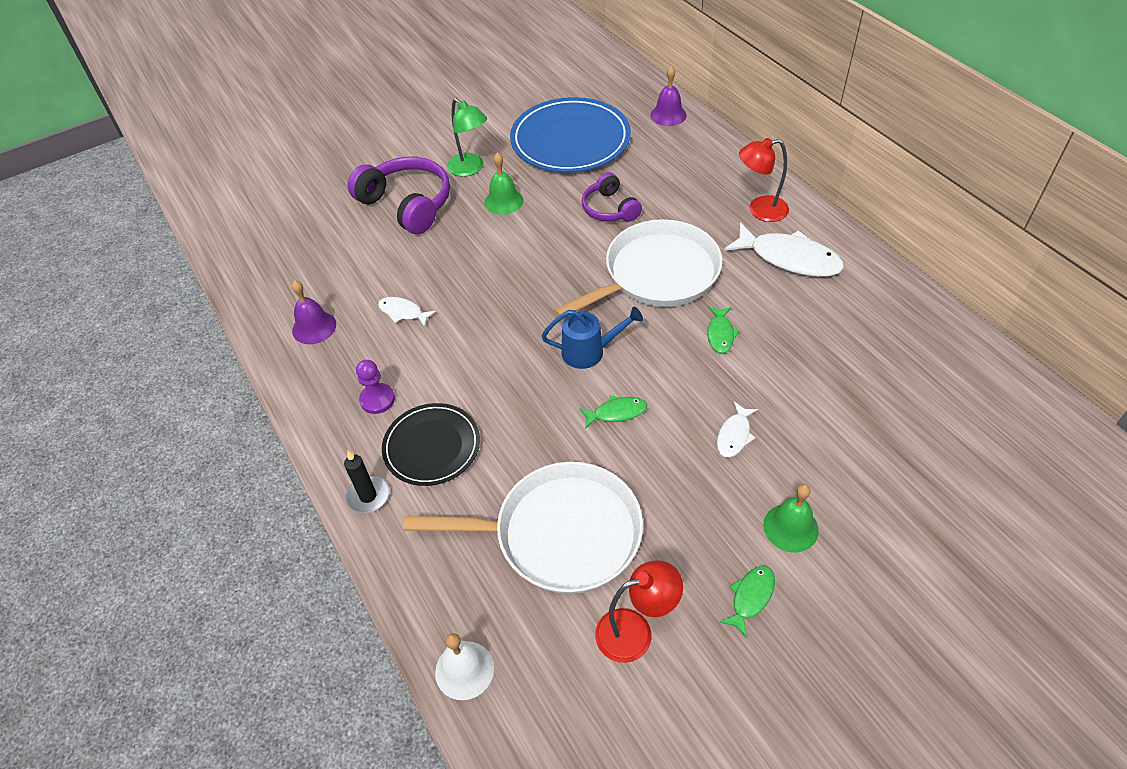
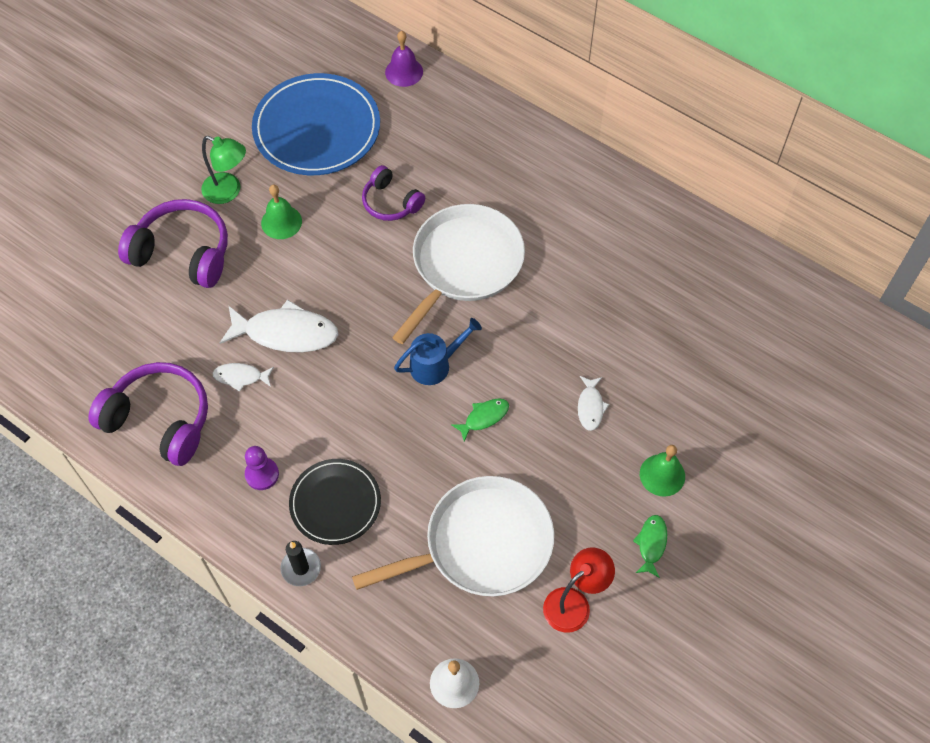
camera: 25 degrees left, 10 degrees up
(314, 327) = (160, 420): purple bell -> purple headphones
(720, 334) = (544, 311): green fish -> none
(760, 210) = (533, 166): red lamp -> none
(789, 258) = (577, 213): white fish -> white fish (286, 333)

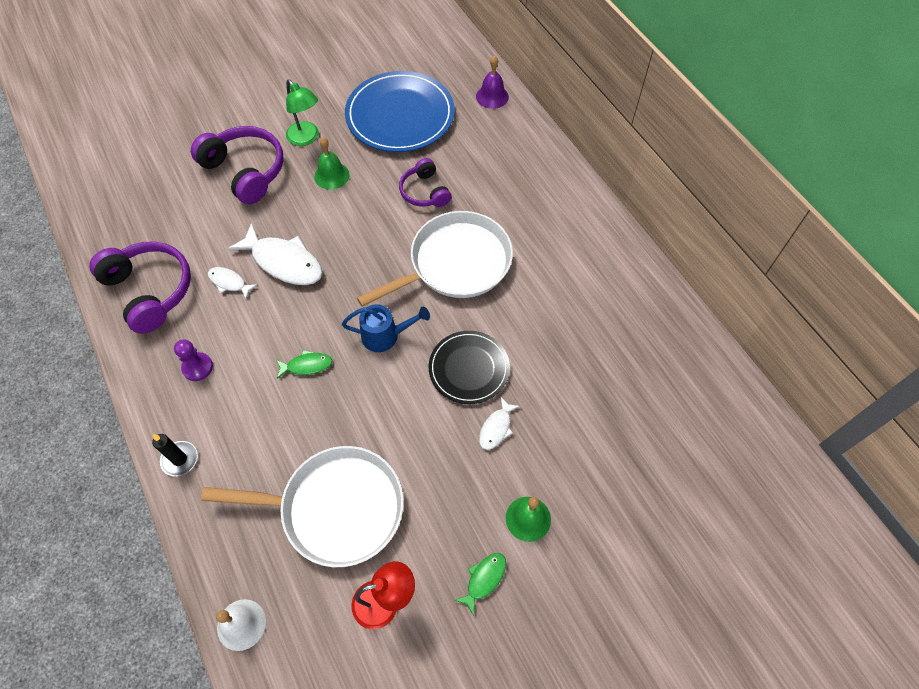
camera: 25 degrees right, 0 degrees up
(335, 503) = (239, 417): black plate -> black plate (469, 368)
(484, 417) = (400, 398): green fish -> green fish (307, 365)

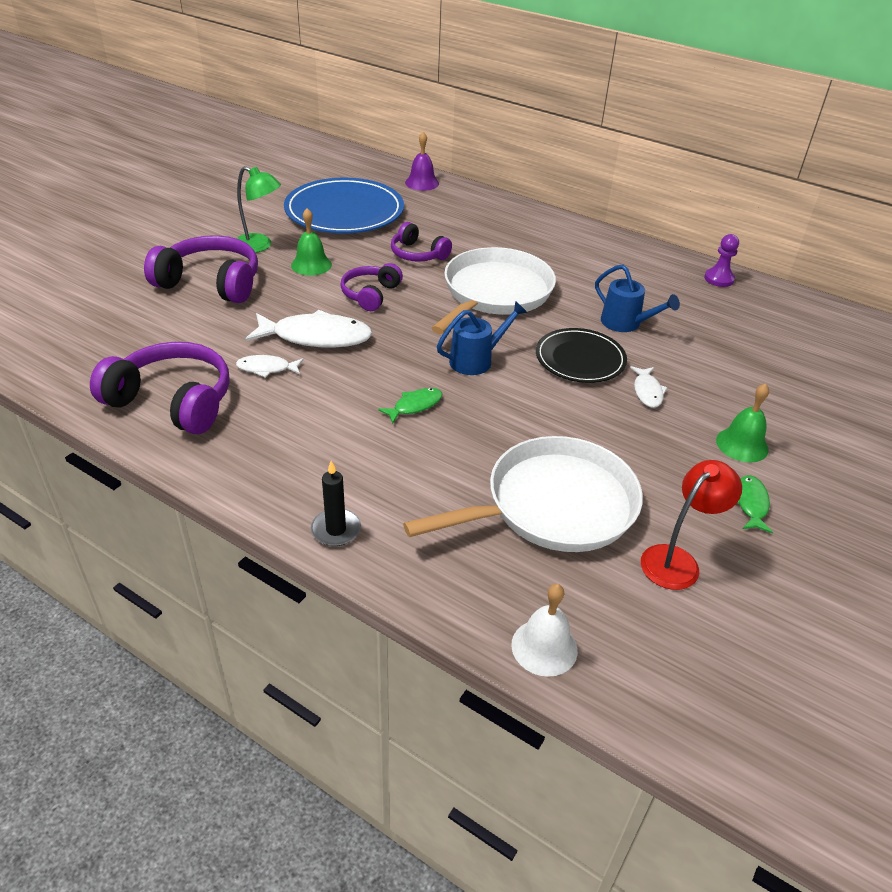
camera: 30 degrees left, 20 degrees down
(197, 367) = (288, 445): purple pawn -> purple pawn (719, 279)
(354, 228) = (370, 294): none -> purple headphones
(540, 343) = (626, 324): none -> blue watering can

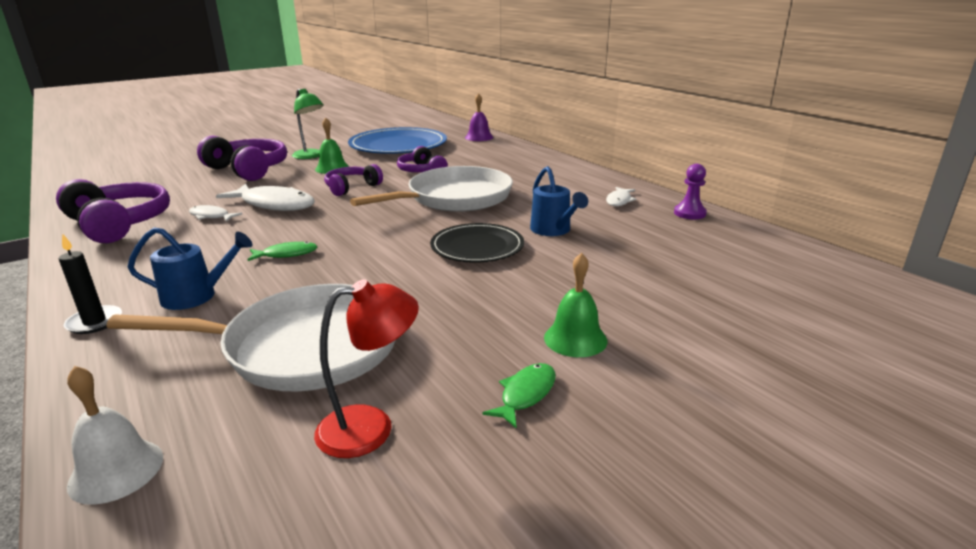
camera: 25 degrees right, 15 degrees down
(476, 360) = (381, 234): blue watering can -> blue watering can (197, 296)
(647, 391) = (516, 279): white fish -> white fish (619, 201)

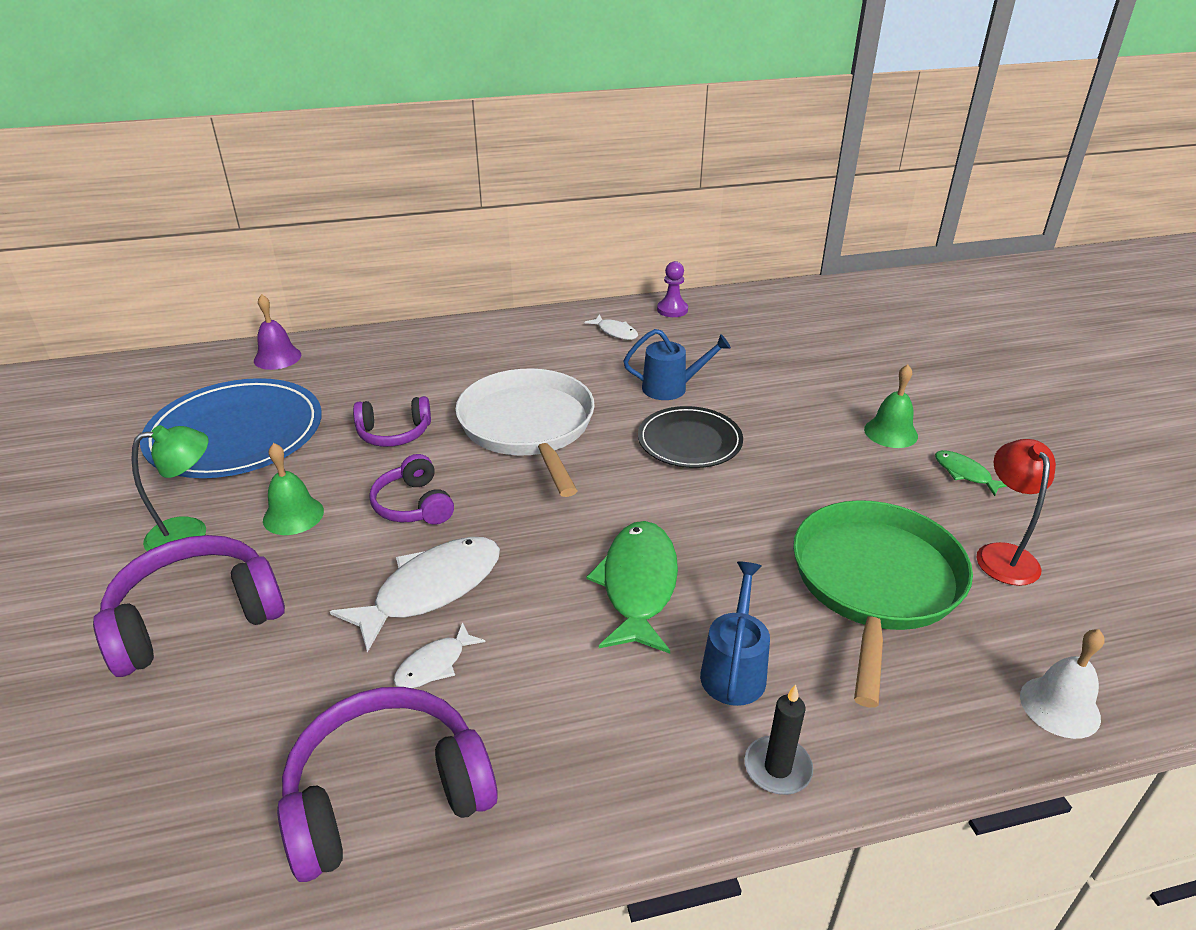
camera: 70 degrees left, 10 degrees up
(286, 254) = (638, 585): green fish -> green fish, size x1.96
(305, 346) = (875, 582): white pan -> green pan

